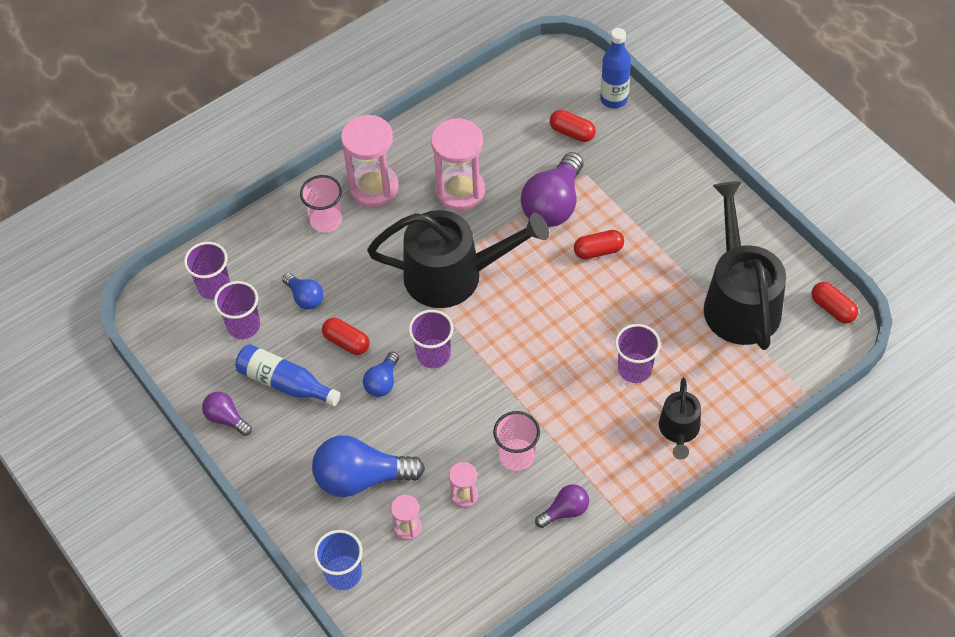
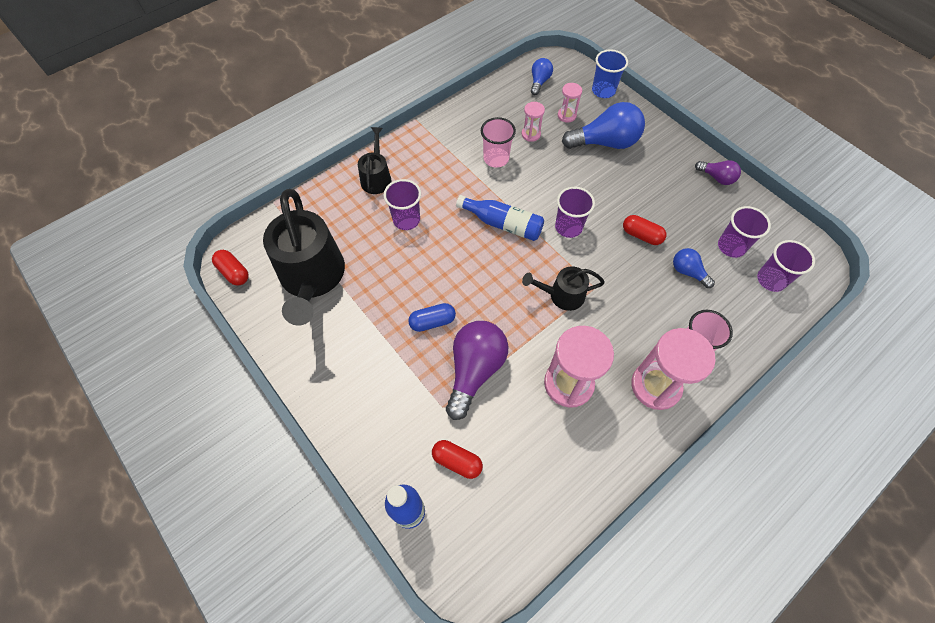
camera: 175 degrees right, 5 degrees up
(285, 383) = (681, 203): blue bottle -> blue bottle (503, 224)
(382, 382) = (605, 206): blue light bulb -> blue light bulb (539, 82)
(453, 275) = (562, 295): black watering can -> black watering can, size x0.51
(565, 511) = (460, 127): purple light bulb -> none
(598, 251) = (432, 322): red capsule -> blue capsule

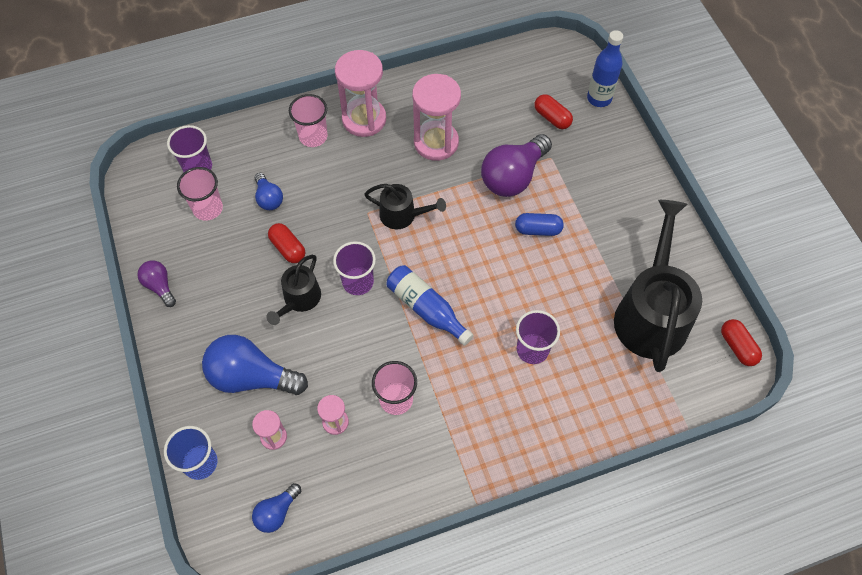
camera: 160 degrees left, 0 degrees up
(376, 178) = (553, 421): black watering can -> black watering can (299, 299)
(731, 246) = (208, 208): purple cup -> pink cup

